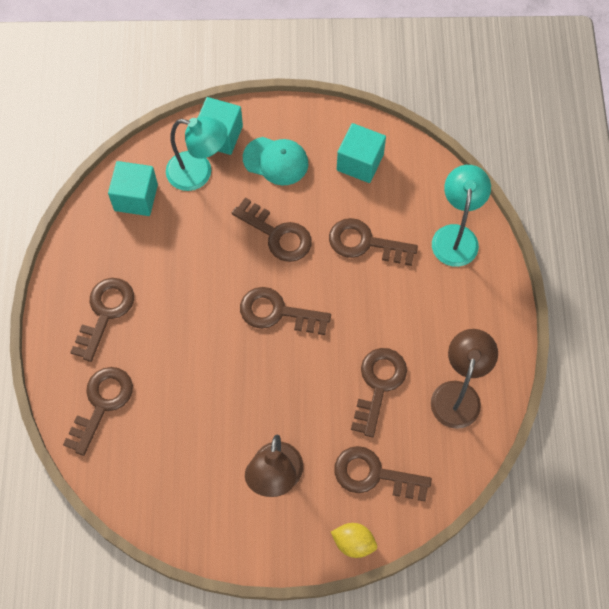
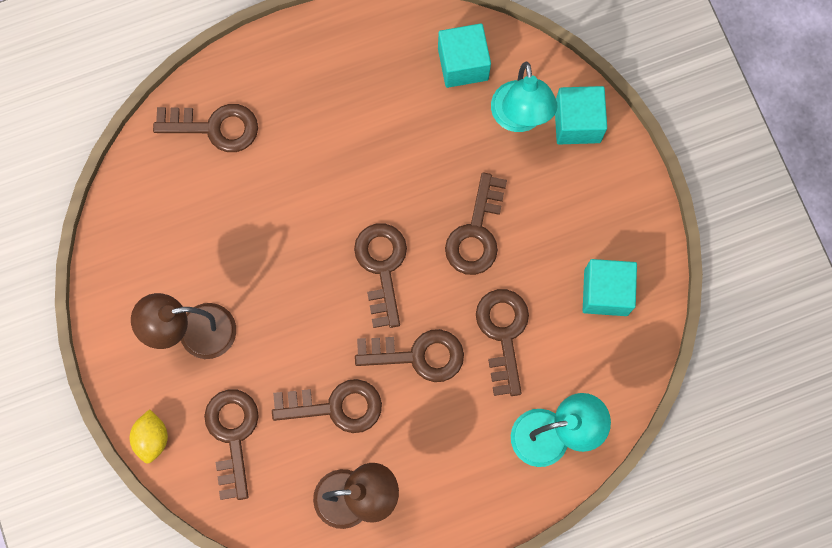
camera: 70 degrees right, 10 degrees up
(105, 313) = (316, 89): brown key -> brown key (418, 355)
(276, 161) = (569, 197): turquoise cap -> none

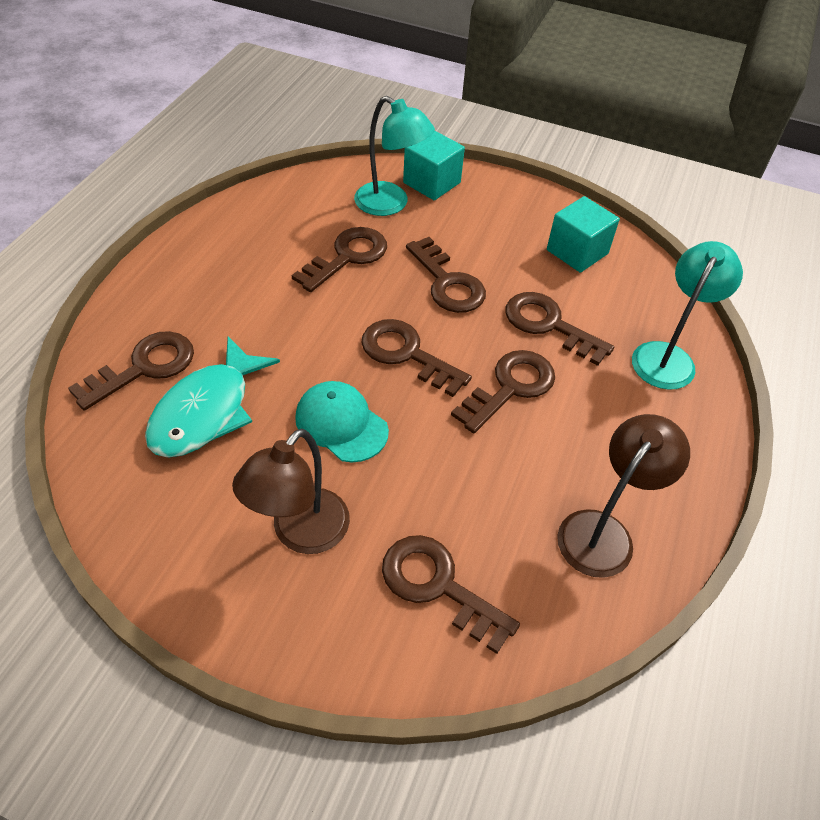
camera: 50 degrees left, 25 degrees down
(152, 438) = (363, 667): yellow lemon -> none
(221, 197) = (207, 411): none -> turquoise fish
(287, 281) = (341, 424): none -> turquoise cap
(336, 406) = (496, 478): brown key -> brown key (347, 257)
(463, 64) = (311, 202): turquoise cube -> none

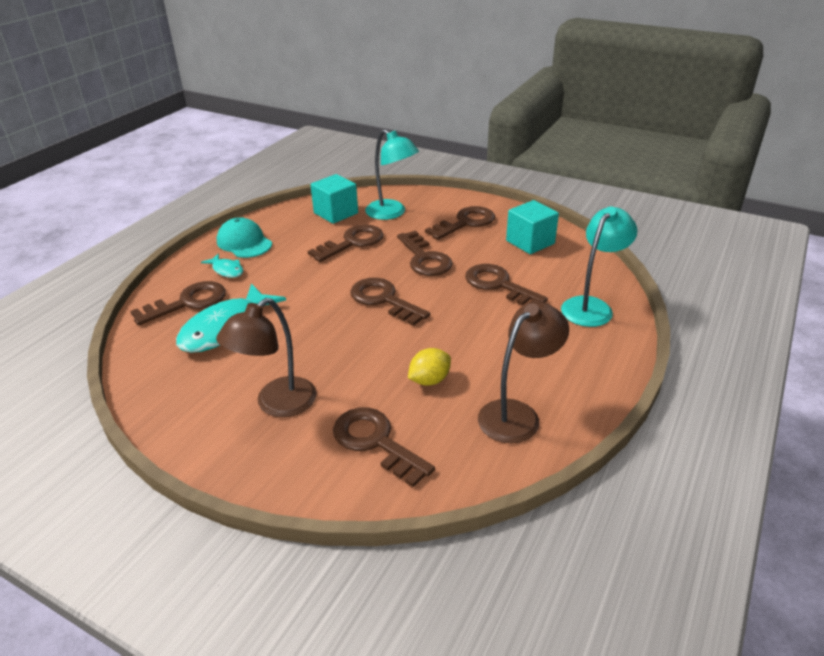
camera: 10 degrees right, 15 degrees down
(186, 309) = (227, 270): none -> turquoise fish
(341, 424) = (324, 340): turquoise cap -> turquoise cap (244, 242)
(431, 183) = (425, 201): turquoise cube -> turquoise cube (336, 213)
(488, 484) = (429, 380): none -> yellow lemon
(510, 387) = (460, 322): brown key -> brown key (465, 223)

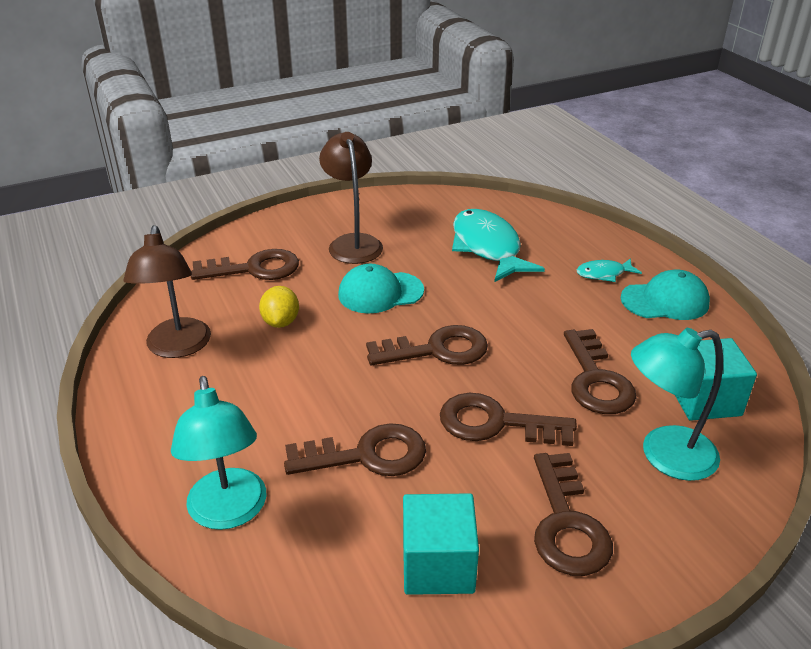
camera: 125 degrees right, 0 degrees up
(188, 303) = (556, 240): brown key -> none
(342, 352) = (380, 292): none -> turquoise cap

